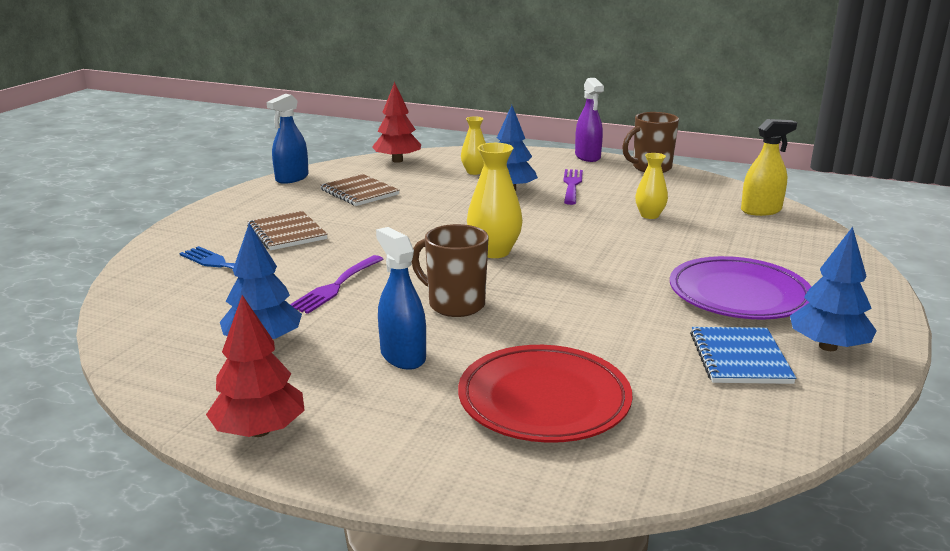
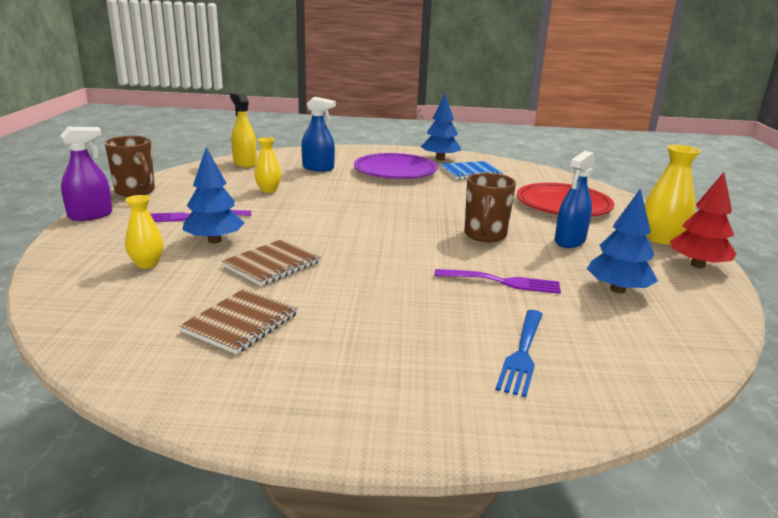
camera: 110 degrees left, 0 degrees up
(287, 233) = (405, 339): brown notebook -> brown notebook (272, 264)
(292, 178) = (181, 398): blue spray bottle -> blue spray bottle (318, 168)
(397, 160) = (86, 322): red tree -> none
(494, 252) = (380, 232): yellow vase -> yellow vase (661, 239)

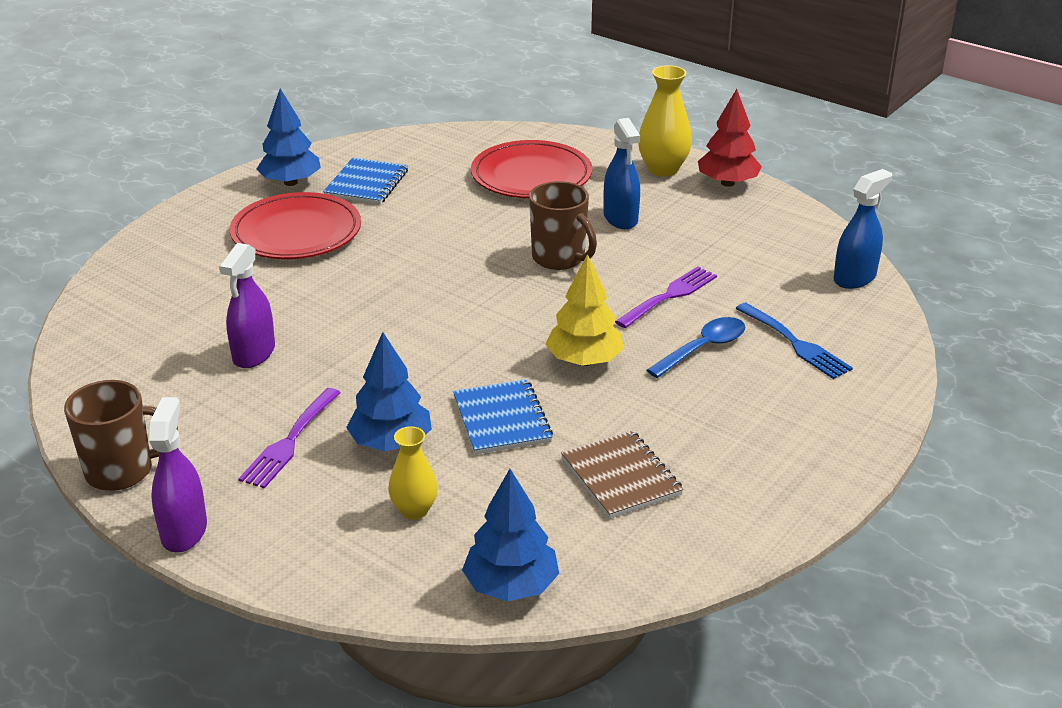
camera: 55 degrees left, 10 degrees up
(245, 163) = (108, 341): yellow spray bottle -> none
(268, 190) = (254, 353): yellow vase -> purple spray bottle
(272, 264) = (501, 419): brown notebook -> blue notebook
(318, 168) = (210, 286): blue spray bottle -> blue spray bottle (854, 278)
(374, 273) = (584, 361): none -> yellow tree
(395, 171) = (296, 233): purple plate -> red plate
(452, 313) = (703, 348): none -> blue spoon
(617, 290) = (735, 245): blue tree -> blue tree (511, 586)

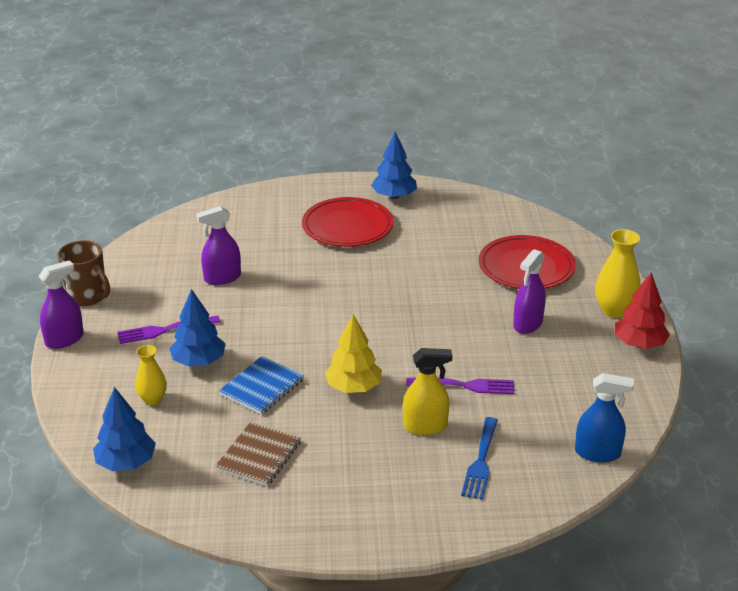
camera: 50 degrees right, 0 degrees up
(366, 183) = (429, 219): blue notebook -> none
(559, 258) = (448, 325): brown mug -> none
(620, 218) = (528, 324): blue spray bottle -> purple spray bottle
(703, 348) = (425, 426): blue spoon -> yellow spray bottle

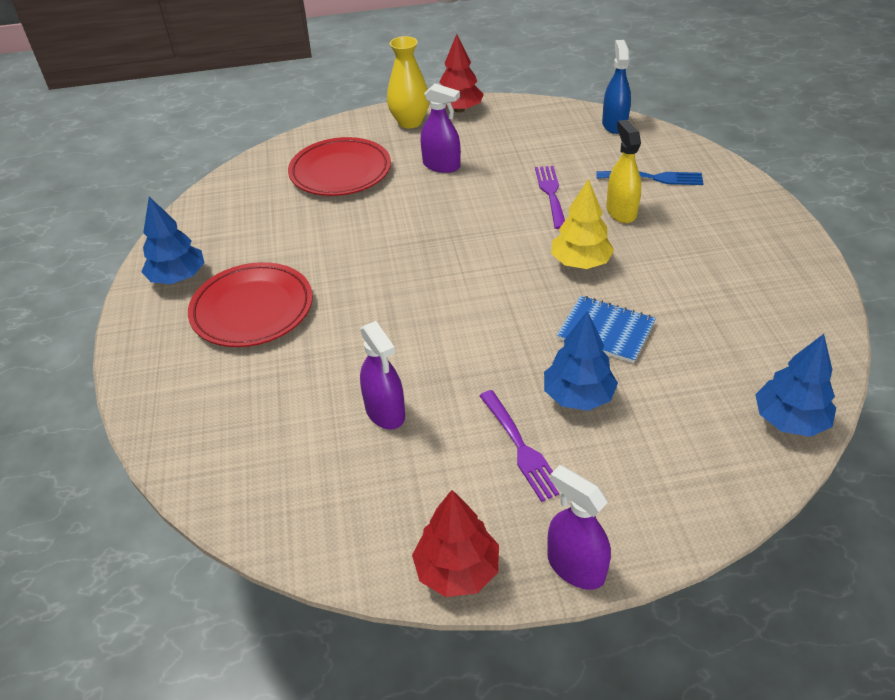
camera: 95 degrees left, 10 degrees up
(88, 297) = (457, 569): brown mug -> red tree
(152, 399) = (667, 424): yellow vase -> none
(259, 455) = (718, 313): brown notebook -> none

